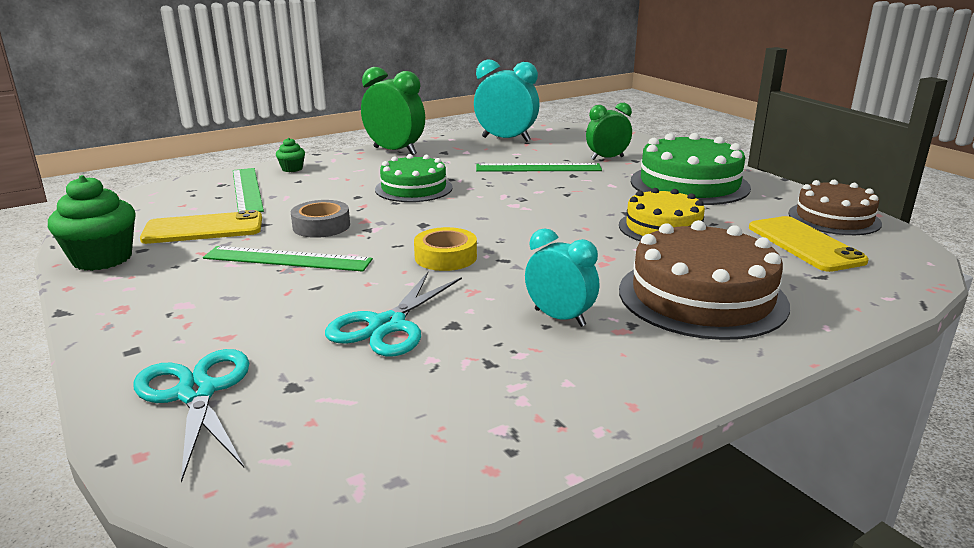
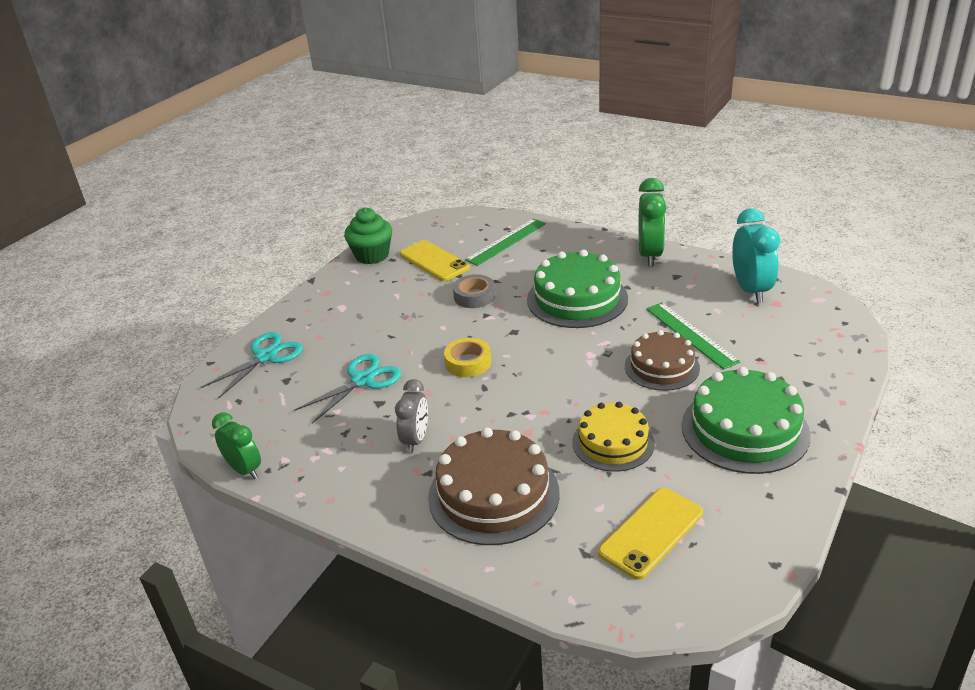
camera: 65 degrees right, 10 degrees up
(287, 259) = (417, 309): green ruler -> none
(292, 169) = (562, 236): green cupcake -> none
(387, 325) = (363, 380): turquoise scissors -> turquoise scissors turned 135 degrees clockwise
(413, 188) = (577, 299): green cake -> green cake, size x1.53
(559, 318) = (416, 440): turquoise clock -> grey clock
(607, 158) = (765, 361): green clock -> green clock (244, 470)
(834, 218) = (743, 543): brown cake -> brown cake (662, 367)

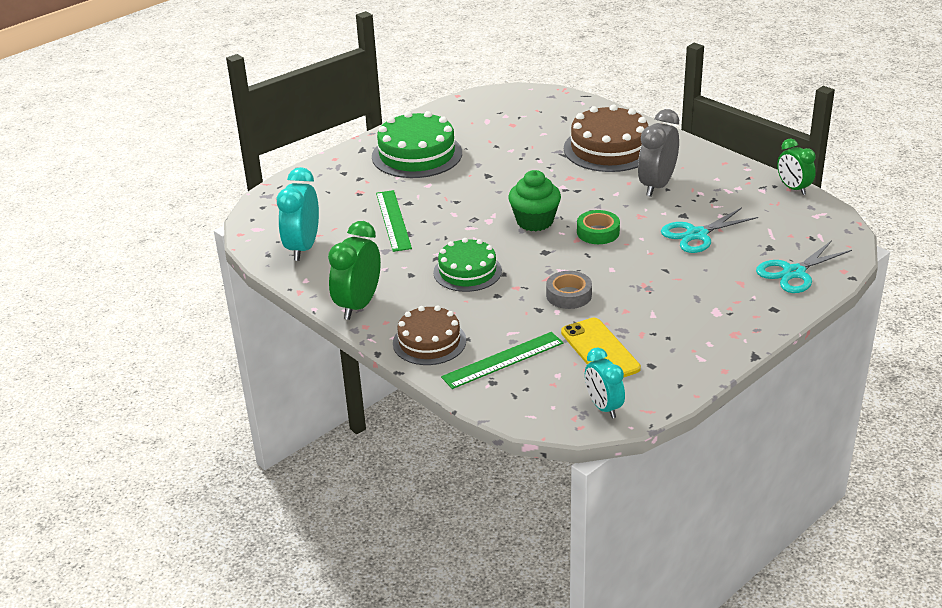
camera: 165 degrees left, 0 degrees up
(372, 255) = (676, 376): green cupcake -> green cupcake (534, 221)
(416, 440) = (657, 186): grey clock -> grey clock, size x1.52
(421, 229) = (603, 407): none -> turquoise clock
(468, 362) = (598, 232): yellow tape -> green tape
(577, 299) = (467, 271): green cake -> green cake, size x0.65
(613, 442) = (512, 162): yellow cake -> none
(651, 533) = (520, 119): yellow phone -> none
(662, 367) = (438, 201): brown cake -> brown cake (429, 342)

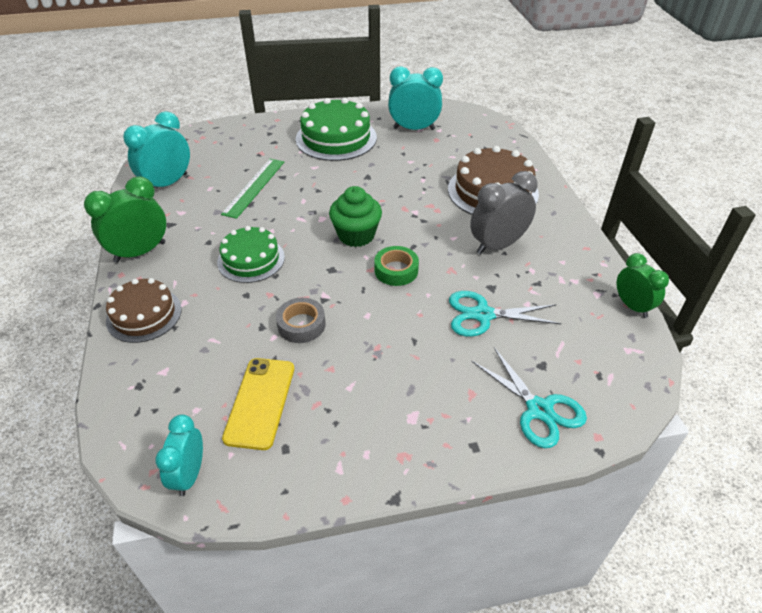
camera: 30 degrees right, 10 degrees up
(480, 122) = (414, 128): none -> turquoise clock
(503, 360) = (173, 366): green ruler -> none
(793, 188) = (632, 306): green clock -> green clock turned 150 degrees clockwise
(793, 272) = (539, 410): turquoise scissors -> turquoise scissors turned 120 degrees counterclockwise

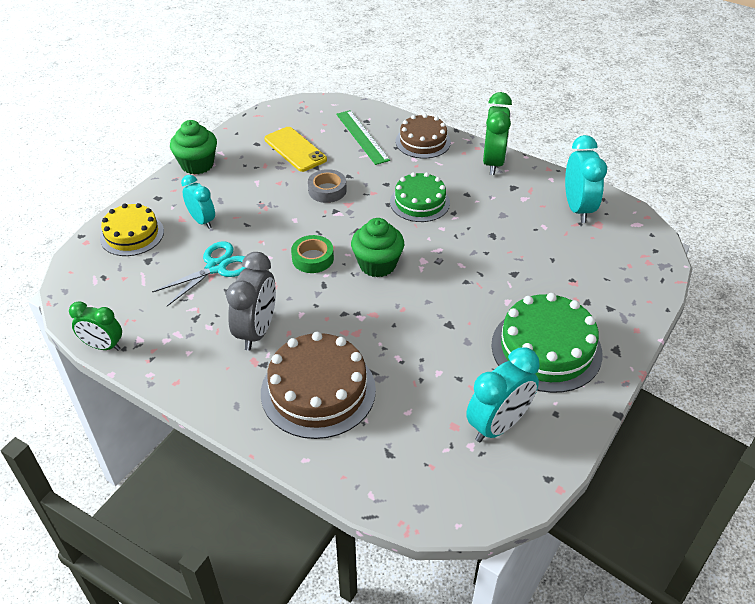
camera: 135 degrees right, 0 degrees up
(189, 475) = (287, 114): turquoise clock -> turquoise clock (202, 221)
(254, 187) = (516, 249): green ruler -> green ruler (362, 137)
(385, 467) = (197, 164): none -> green cupcake
(539, 410) = (132, 234): turquoise scissors -> yellow cake

